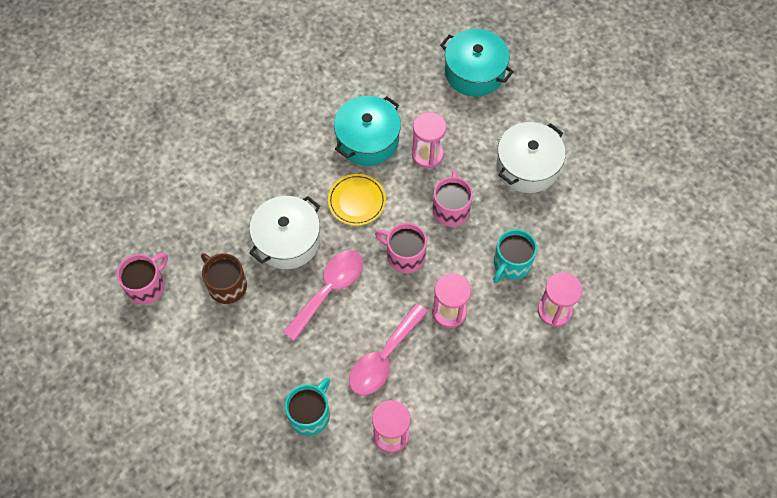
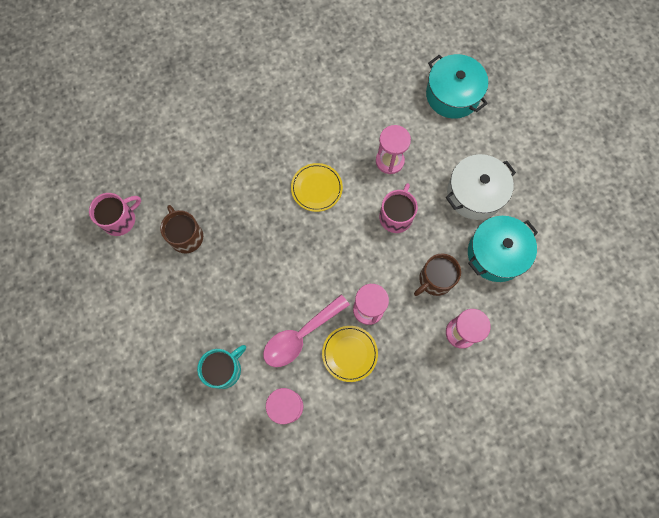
camera: 15 degrees right, 10 degrees up
(287, 240) = (248, 209): white pot -> none
(329, 290) = (271, 262): pink spoon -> none
(367, 140) = (341, 135): turquoise pot -> turquoise pot (496, 254)
(404, 255) = (344, 248): pink mug -> none
(442, 362) = (349, 353): none -> yellow plate
(511, 264) = (435, 280): turquoise mug -> brown mug

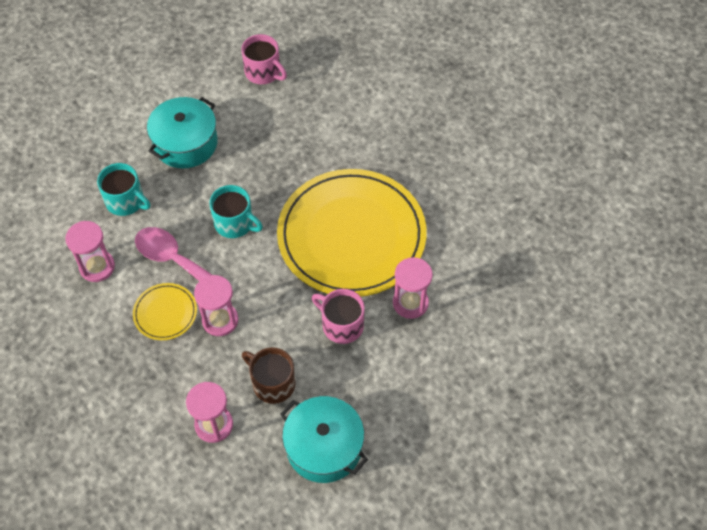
camera: 75 degrees right, 15 degrees down
(186, 236) = (261, 131): brown mug -> none
(276, 278) = (235, 223): none -> turquoise mug
(316, 188) = (351, 236): yellow plate -> yellow plate, size x2.42
(396, 216) = (341, 325): pink mug -> pink mug turned 150 degrees counterclockwise
(452, 95) = (526, 355): turquoise pot -> turquoise pot (185, 143)
(475, 193) = (397, 407): white pot -> none

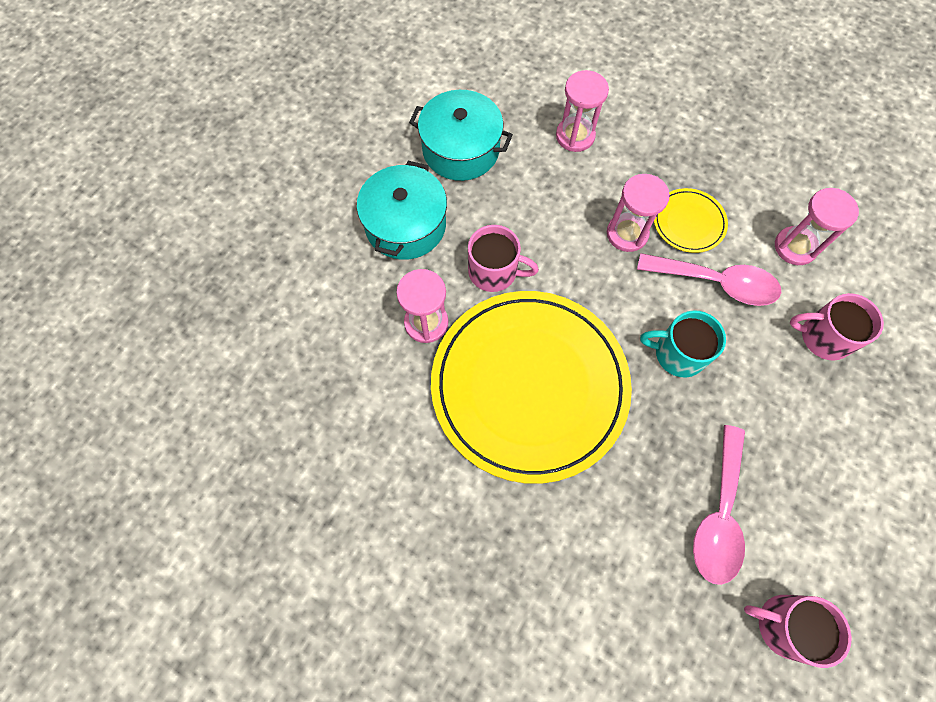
camera: 160 degrees right, 10 degrees up
(126, 201) = (823, 337): turquoise mug -> pink mug
(185, 143) = (811, 449): turquoise pot -> turquoise pot (405, 225)
(267, 129) = (718, 515): none -> pink spoon
(272, 383) = (538, 189): brown mug -> none

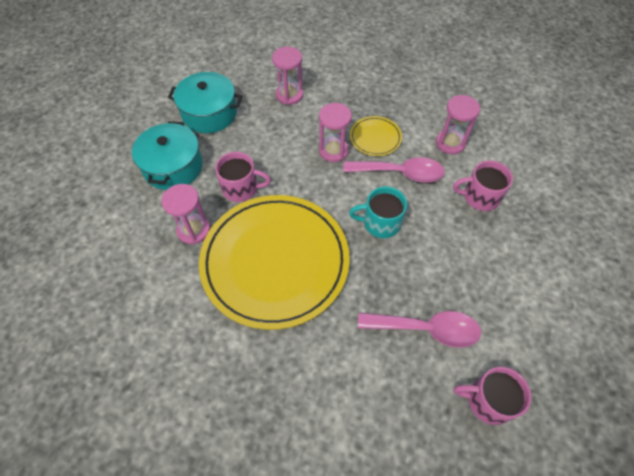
camera: 10 degrees left, 10 degrees down
(718, 515) = (427, 329): pink spoon -> pink spoon turned 90 degrees counterclockwise

